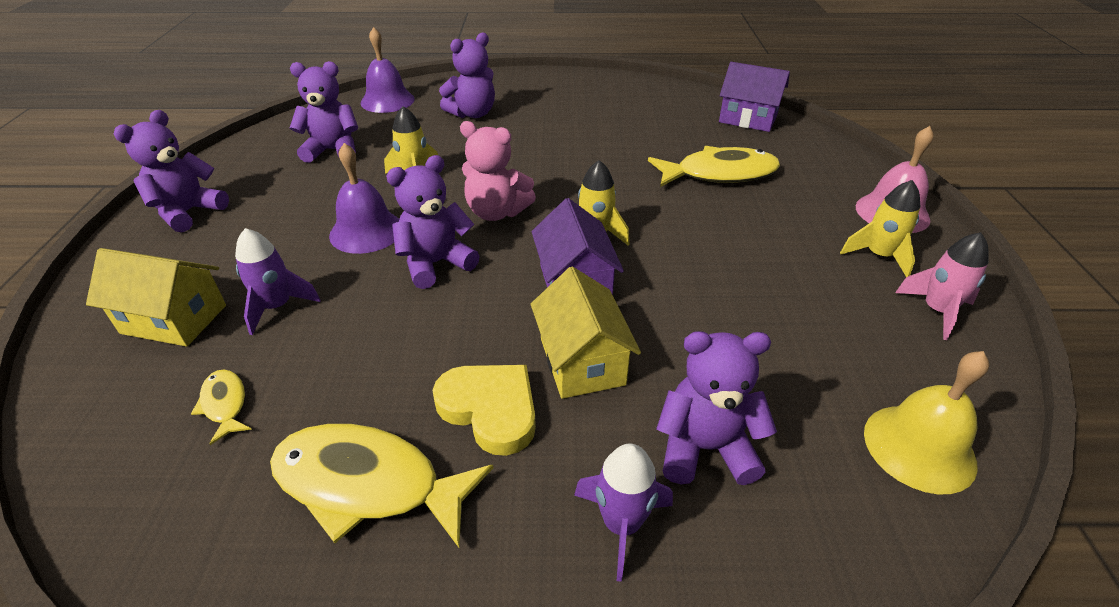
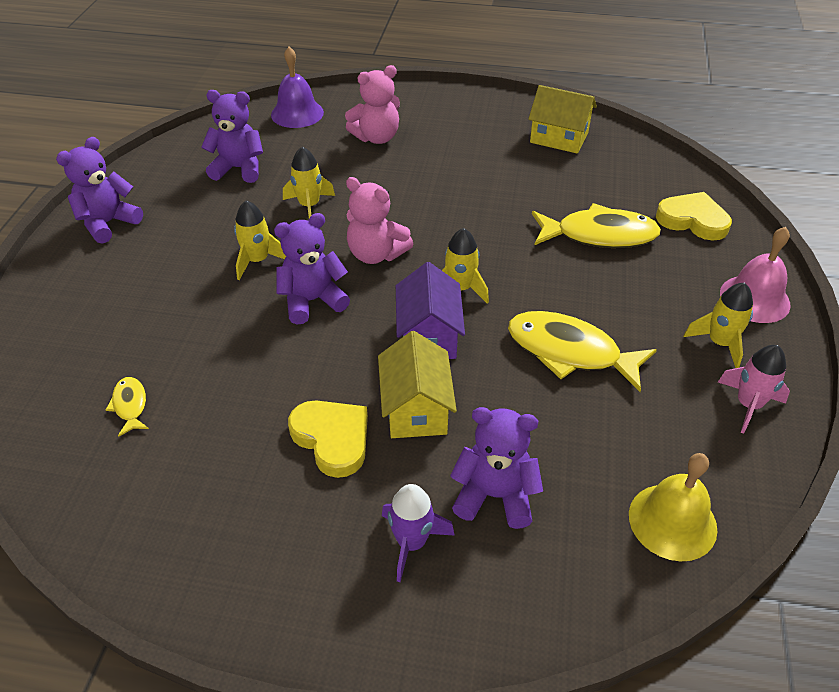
camera: 10 degrees right, 5 degrees up
(174, 319) = (94, 326): yellow house -> yellow house (559, 138)
(277, 307) = (176, 325): purple rocket -> none
(366, 231) = (257, 260): purple bell -> yellow rocket
(367, 484) = (229, 483): yellow fish -> yellow fish (569, 352)
(472, 113) = (376, 137): purple teddy bear -> pink teddy bear
(748, 119) = (653, 171): purple house -> none
(802, 153) = (693, 220): none -> yellow heart

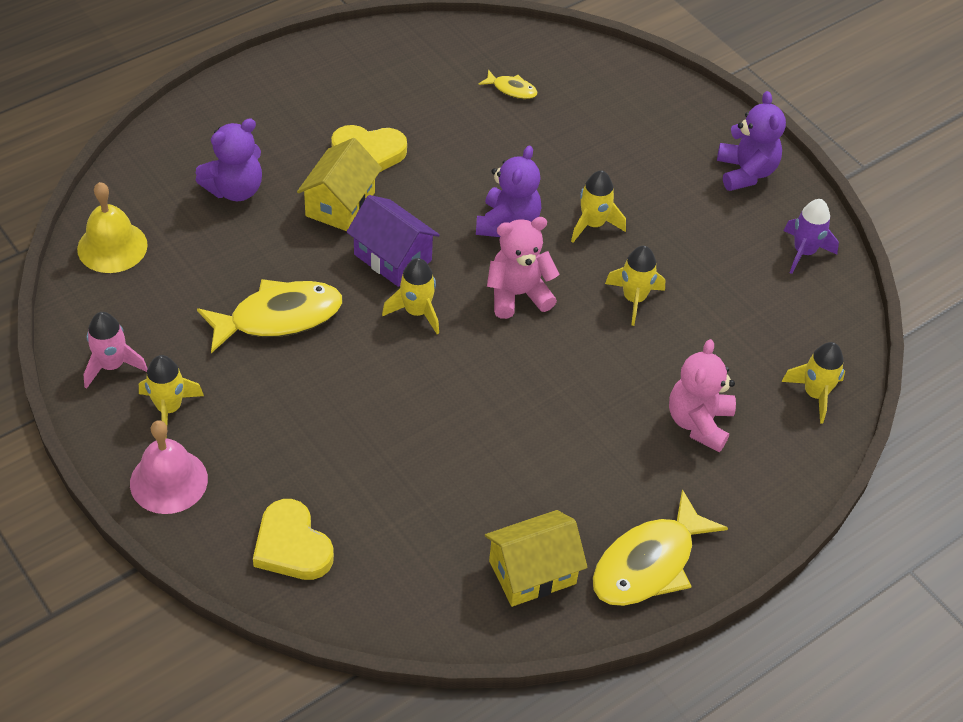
camera: 130 degrees right, 5 degrees up
(239, 169) = (748, 290): purple teddy bear -> none
(297, 113) = (815, 394): purple bell -> yellow rocket
(411, 542) = (257, 137): purple rocket -> purple rocket (804, 252)
(416, 408) = (340, 204): yellow house -> yellow house turned 75 degrees clockwise
(599, 235) = (361, 456): yellow fish -> yellow fish (648, 563)
(693, 220) = (292, 546): yellow heart -> yellow heart turned 75 degrees clockwise

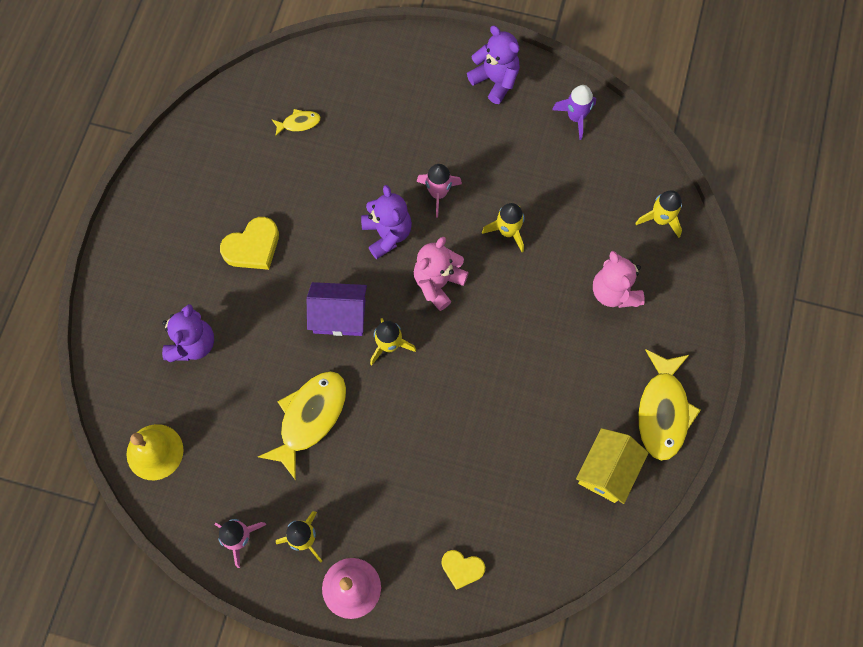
camera: 35 degrees left, 20 degrees up
(292, 546) = (462, 568): yellow heart -> yellow heart, size x0.65
(340, 204) = (270, 301): yellow house -> none
(593, 224) = (438, 193): yellow rocket -> pink rocket

